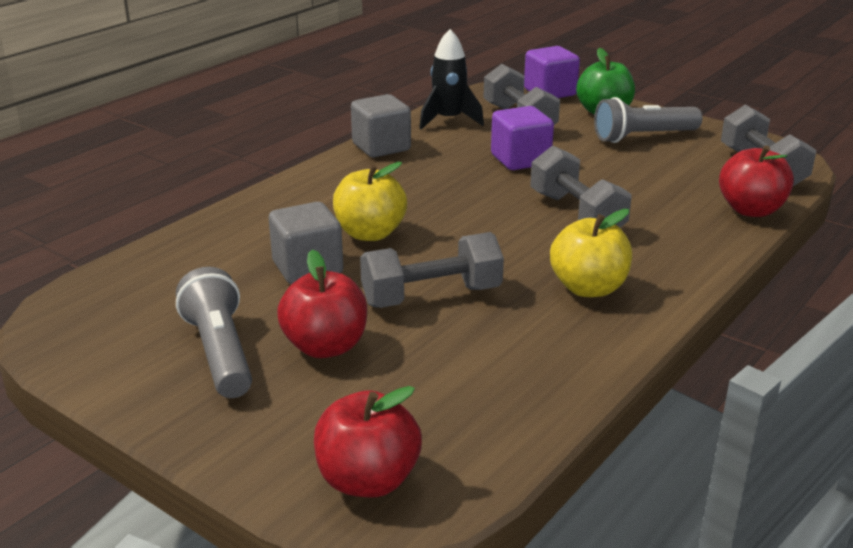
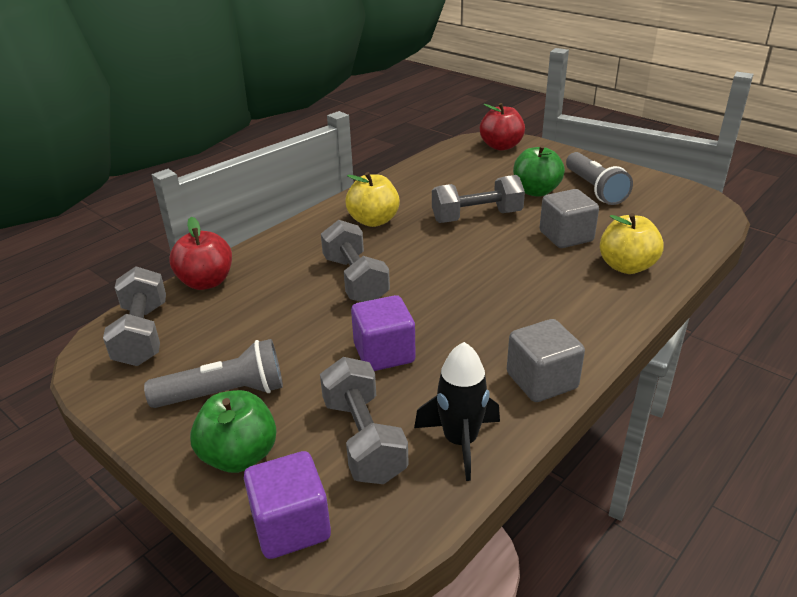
camera: 175 degrees left, 5 degrees up
(325, 346) = (536, 191): red apple -> green apple
(370, 233) = (527, 264): yellow apple -> yellow apple (626, 266)

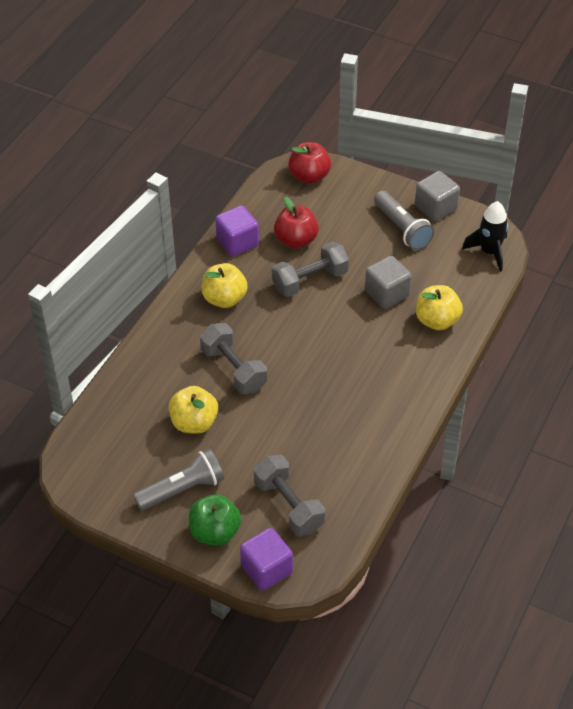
camera: 15 degrees left, 15 degrees up
(142, 334) = (95, 451): grey dumbbell -> none
(206, 282) = (116, 391): red apple -> red apple (296, 240)
(280, 324) = (194, 423): none -> yellow apple
(384, 353) = (279, 436): purple cube -> purple cube (237, 242)
(460, 441) = (349, 495): black rocket -> black rocket (489, 252)
(536, 191) = (353, 239): green apple -> none
(541, 381) = (391, 440): grey cube -> grey cube (435, 207)

